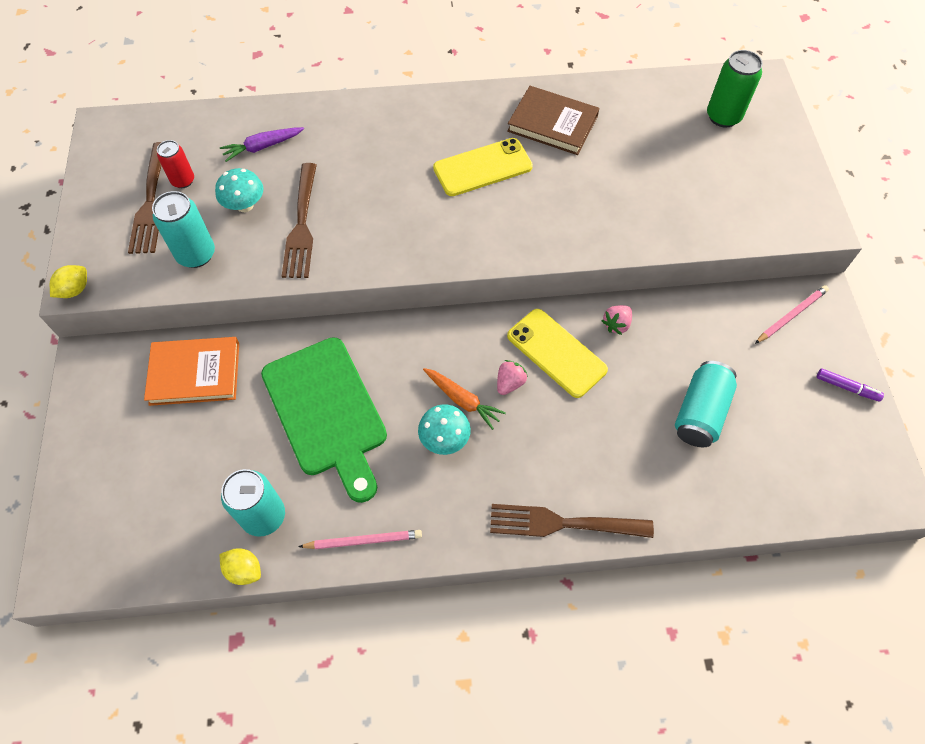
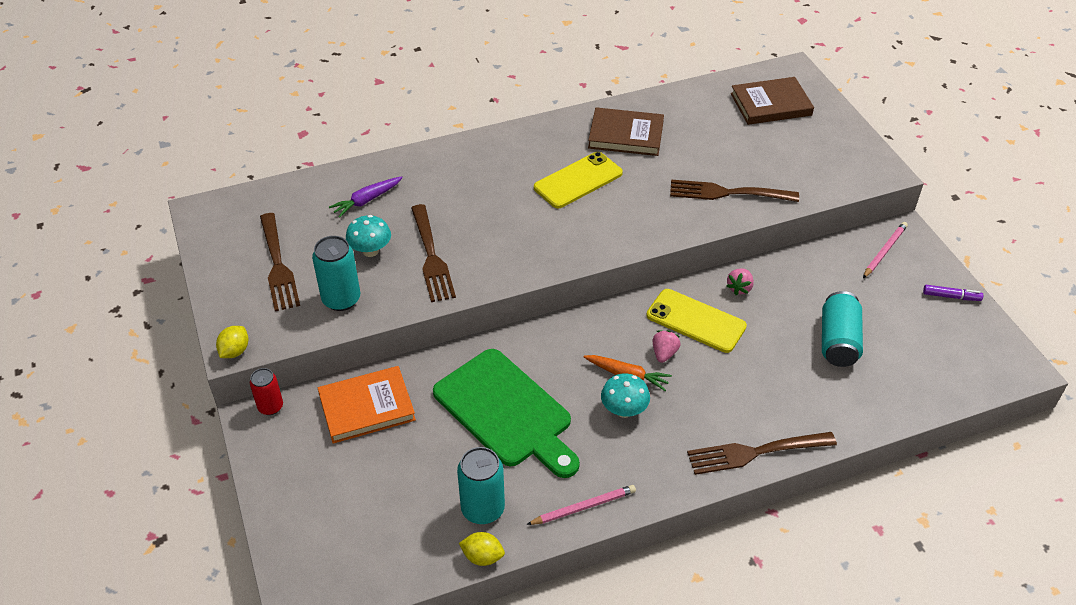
camera: 15 degrees left, 15 degrees down
(183, 181) = (302, 242): red can -> red can (270, 407)
(637, 215) = (728, 193): none -> brown fork
(723, 117) = (770, 104): green can -> brown book

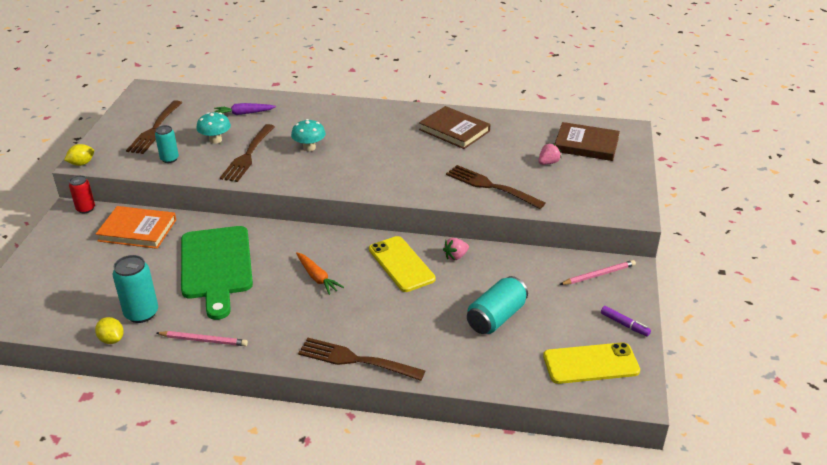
camera: 30 degrees right, 10 degrees down
(341, 299) = (169, 159): turquoise can -> turquoise can, size x0.64
(578, 180) = (391, 145): yellow phone -> yellow phone (591, 364)
(624, 410) = (292, 296): turquoise mushroom -> turquoise mushroom (309, 148)
(664, 353) = (357, 274): pink strawberry -> pink strawberry (548, 163)

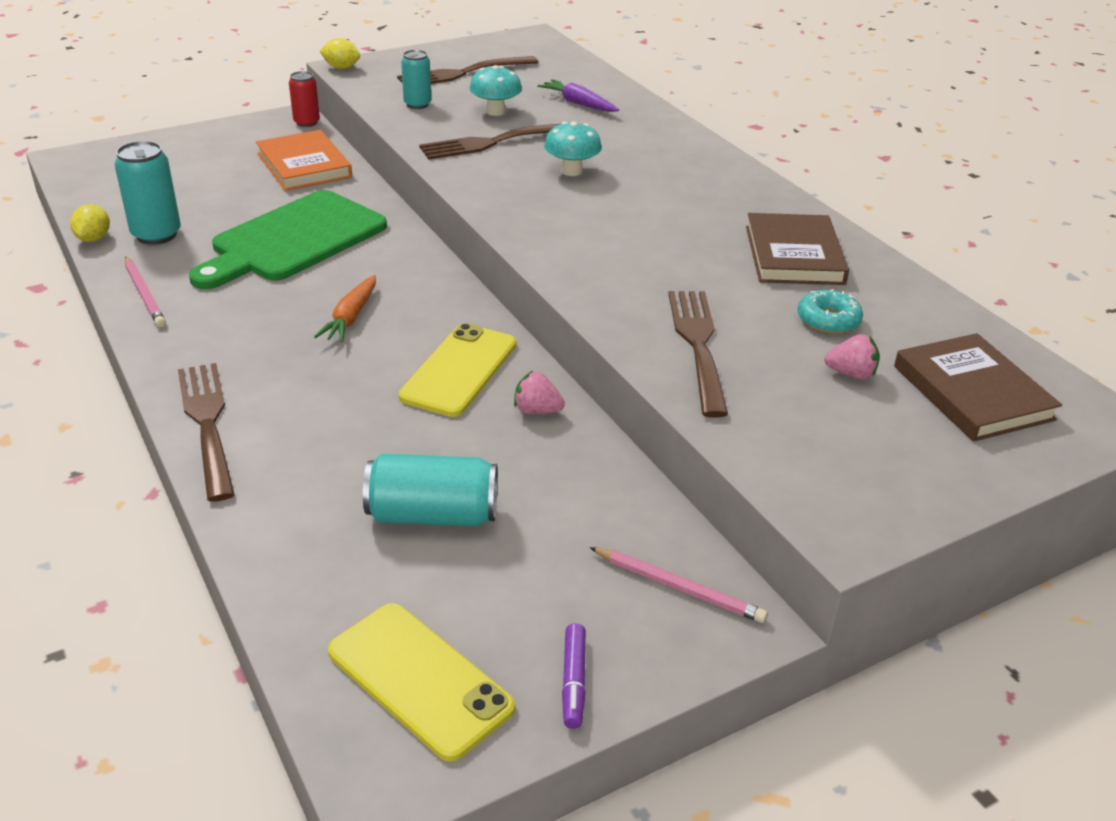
camera: 50 degrees right, 0 degrees up
(508, 148) = (828, 320): none -> turquoise donut

